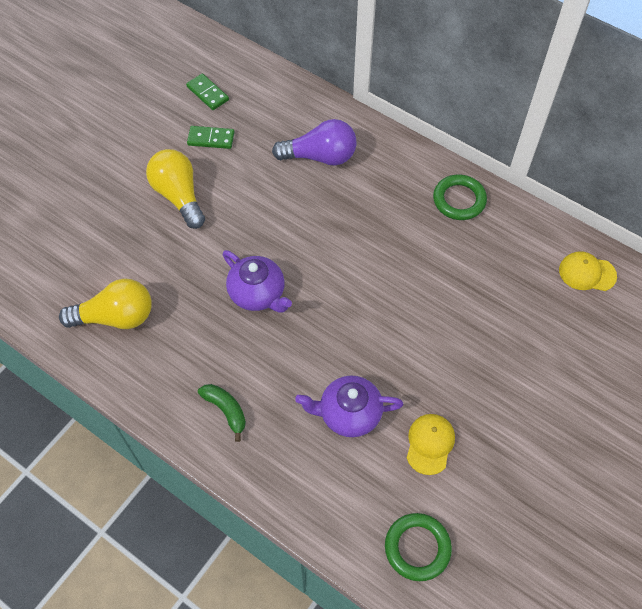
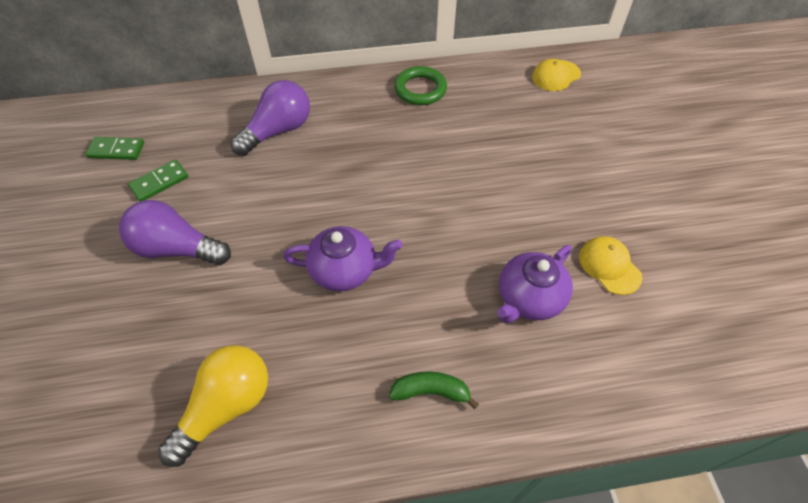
camera: 45 degrees left, 5 degrees down
(179, 196) = (177, 248): yellow light bulb -> purple light bulb
(417, 548) = (700, 351): green ring -> none

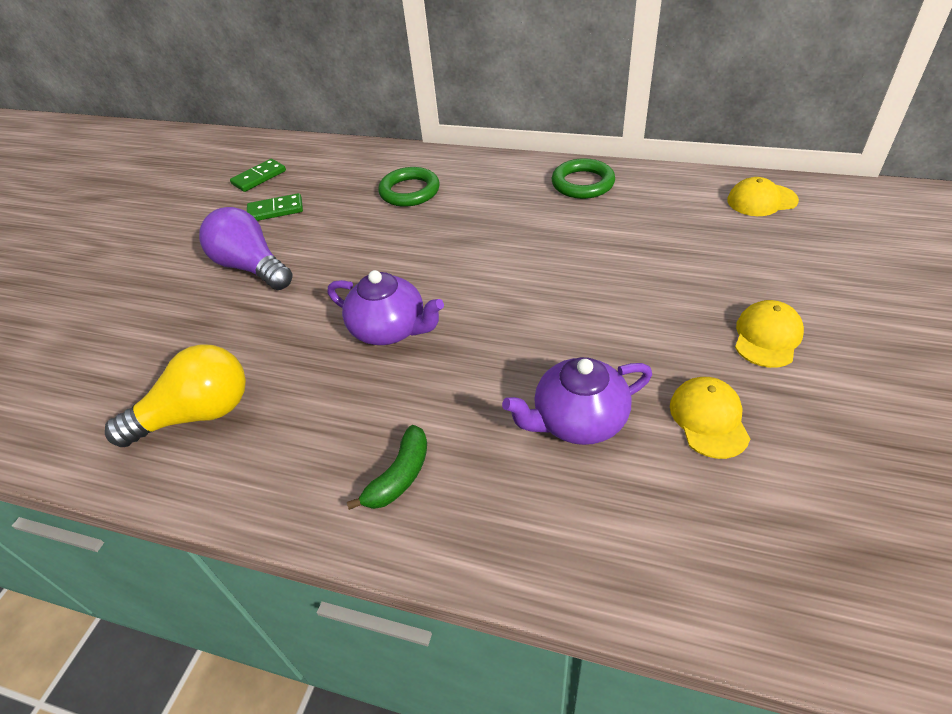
camera: 30 degrees right, 10 degrees down
(116, 150) = (259, 177): green domino -> green domino turned 75 degrees counterclockwise
(278, 131) = (409, 191): purple light bulb -> green ring
(430, 392) = (399, 476): green banana -> green banana turned 90 degrees clockwise
(613, 190) = (767, 337): none -> yellow cap

